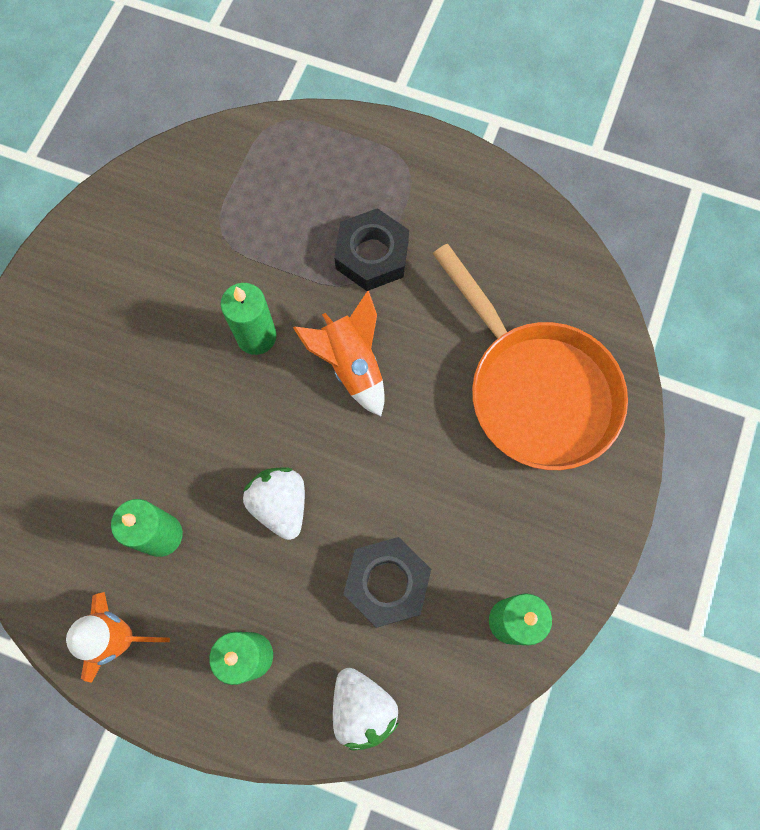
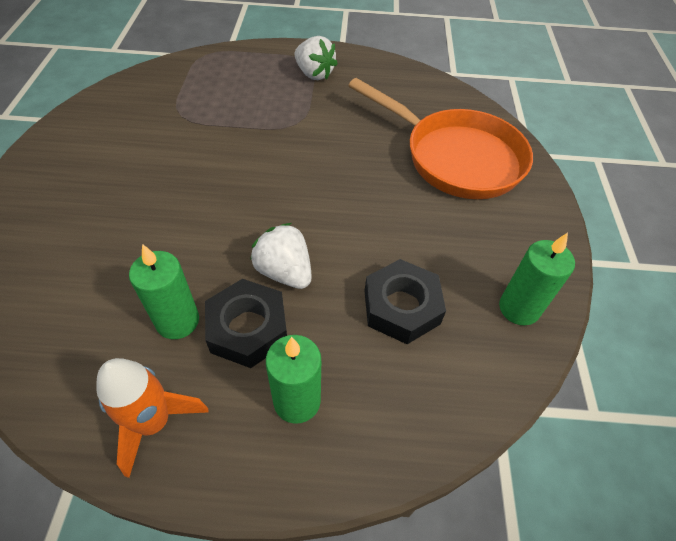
camera: 20 degrees left, 20 degrees down
(256, 336) = (226, 167): green candle -> none
(351, 365) = (310, 169): orange rocket -> none
(362, 708) = (424, 417): white strawberry -> white strawberry (314, 74)
(372, 255) = (301, 107): black nut -> black nut (248, 328)

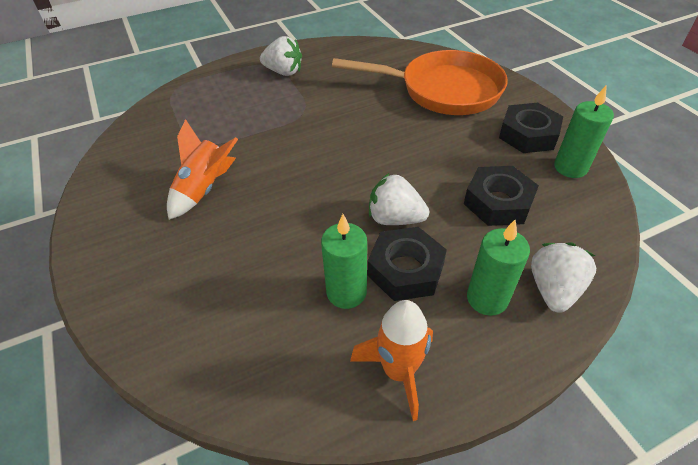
camera: 25 degrees left, 5 degrees down
(149, 162) = (205, 189): none -> orange rocket
(372, 431) = (553, 289): none -> white strawberry
(505, 248) = (528, 134): none -> black nut

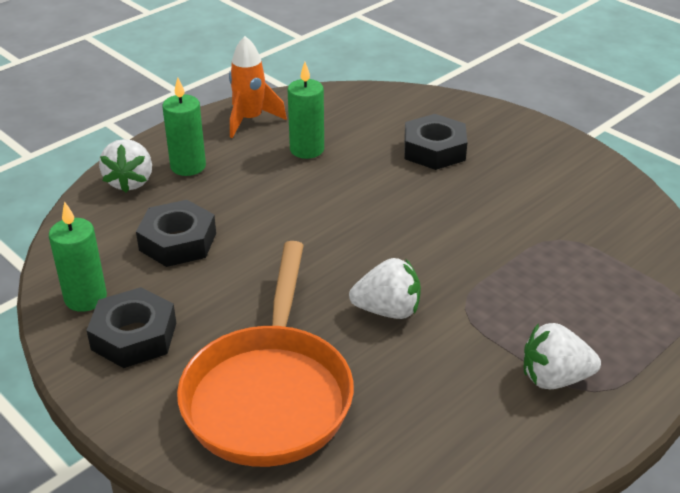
camera: 160 degrees right, 10 degrees down
(205, 189) = (498, 195): orange rocket -> none
(395, 218) = (285, 207): white strawberry -> white strawberry (388, 310)
(405, 270) = (262, 171): black nut -> black nut (434, 150)
(443, 90) = (269, 394): orange pan -> orange pan turned 75 degrees counterclockwise

